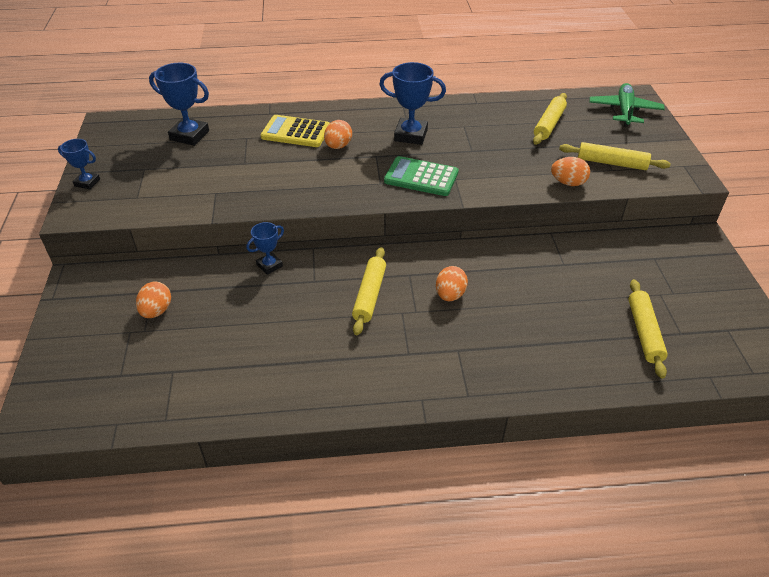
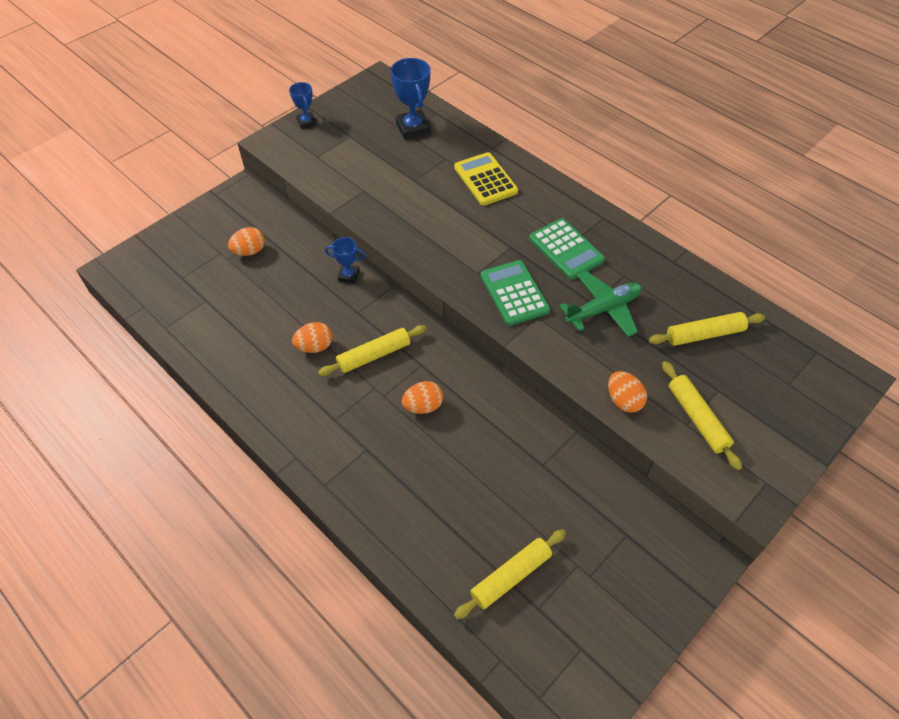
camera: 50 degrees right, 10 degrees up
(338, 146) = (496, 216): orange egg -> orange egg (315, 346)
(411, 135) = (566, 249): blue trophy -> green calculator
(624, 111) = (809, 382): green plane -> green plane (603, 309)

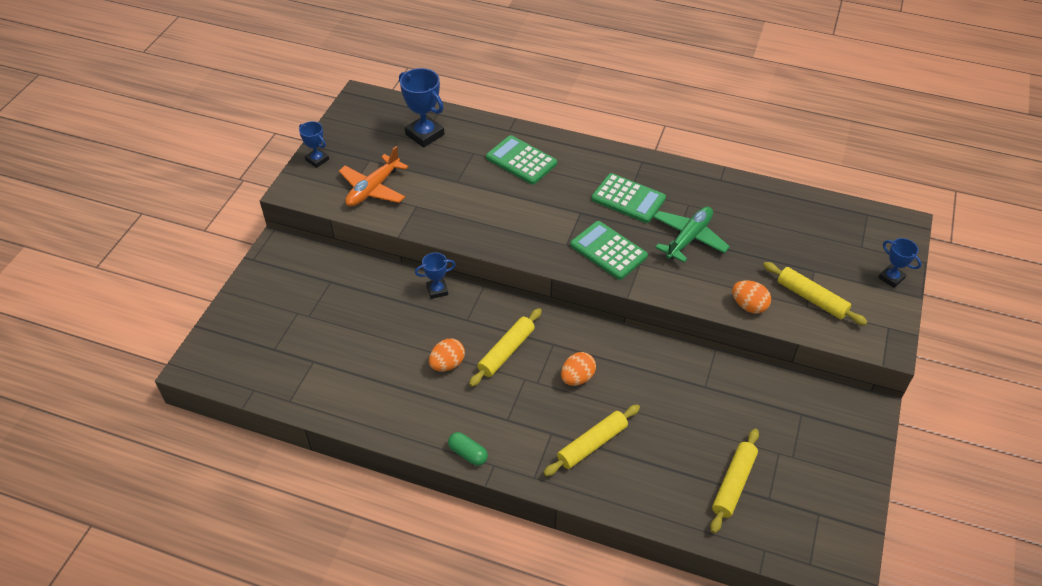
camera: 25 degrees left, 5 degrees down
(249, 251) = (326, 301): orange egg -> none
(280, 437) = (468, 454): none -> green capsule
(336, 163) = (373, 189): none -> orange plane
(485, 179) = (521, 161): yellow calculator -> green calculator
(704, 334) = (778, 230): yellow rolling pin -> yellow rolling pin (592, 444)
(803, 430) = (891, 278): none -> blue trophy

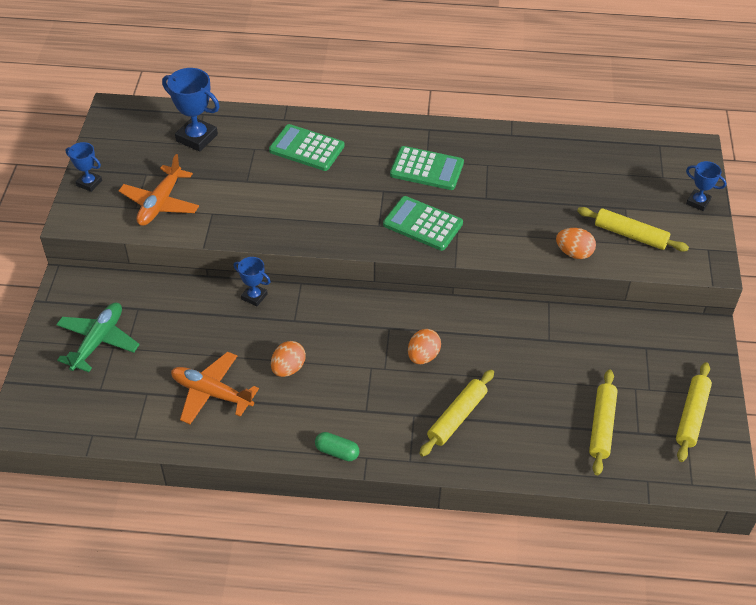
camera: 15 degrees left, 0 degrees up
(370, 373) = (211, 393): none -> orange plane
(437, 290) = (254, 296): blue trophy -> blue trophy turned 60 degrees clockwise
(506, 351) = (344, 344): yellow rolling pin -> yellow rolling pin (692, 416)
(689, 238) = (497, 198): green plane -> green plane (98, 341)

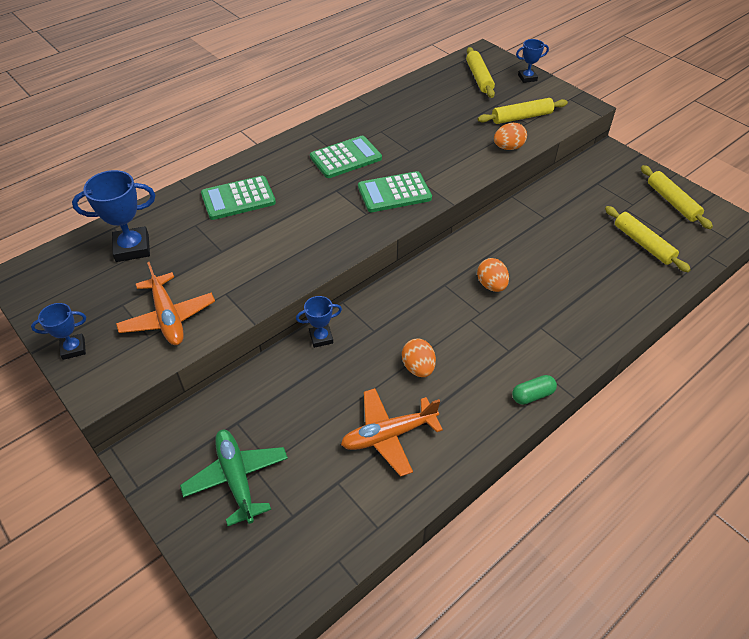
camera: 45 degrees left, 0 degrees up
(457, 417) = (566, 306): yellow rolling pin -> yellow rolling pin (479, 78)

